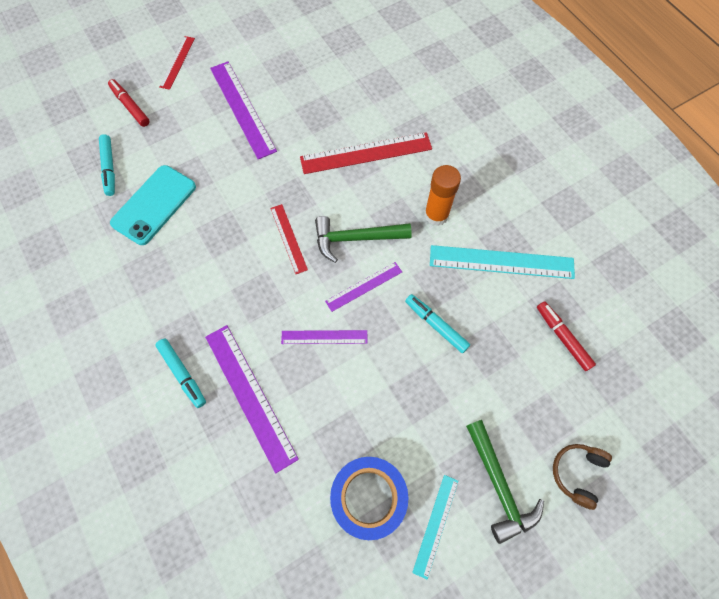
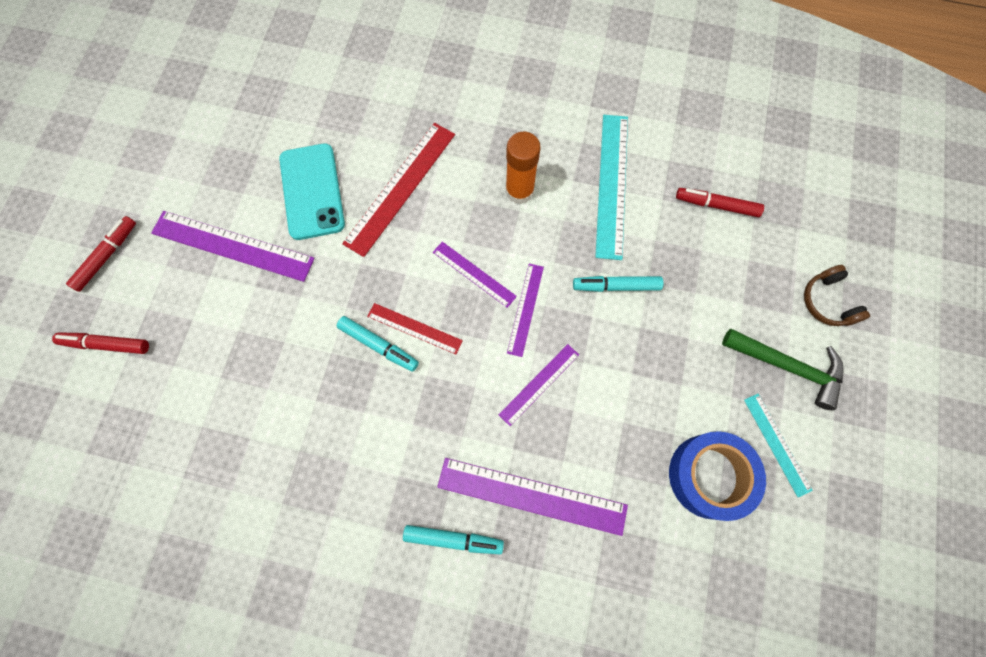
camera: 45 degrees left, 5 degrees up
(109, 168) = (157, 425): turquoise marker -> turquoise marker (378, 345)
(154, 205) = (248, 417): turquoise phone -> turquoise phone (312, 191)
(177, 62) = (107, 256): red ruler -> red marker
(355, 239) = (474, 274): green hammer -> purple ruler
(501, 262) = (611, 185): turquoise ruler -> turquoise ruler turned 45 degrees counterclockwise

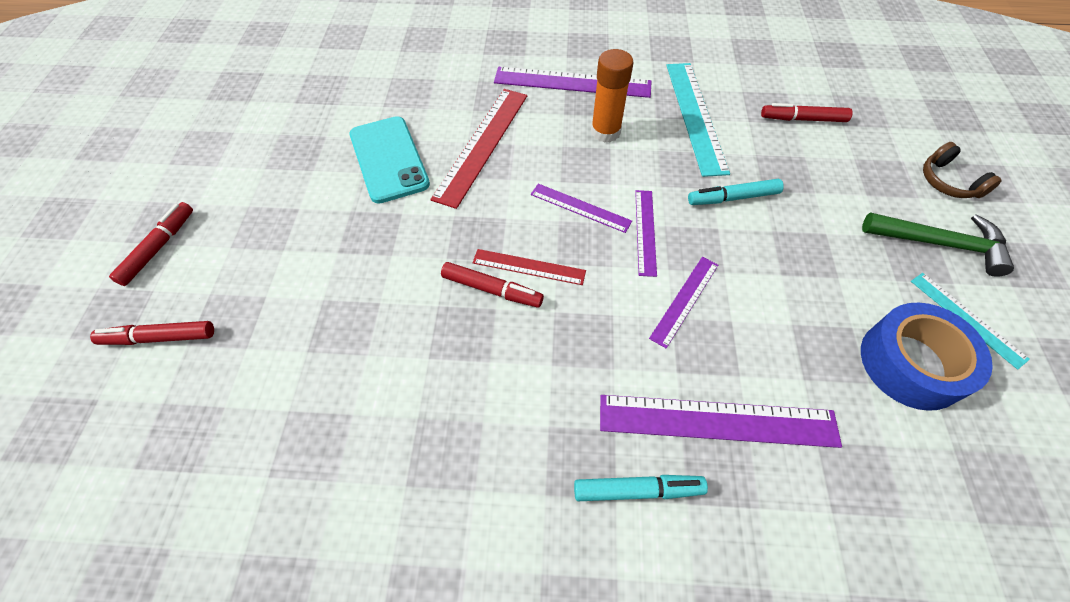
camera: 10 degrees left, 15 degrees down
(232, 246) = (307, 218): purple ruler -> purple ruler (572, 82)
(378, 345) = (492, 290): turquoise marker -> red marker

